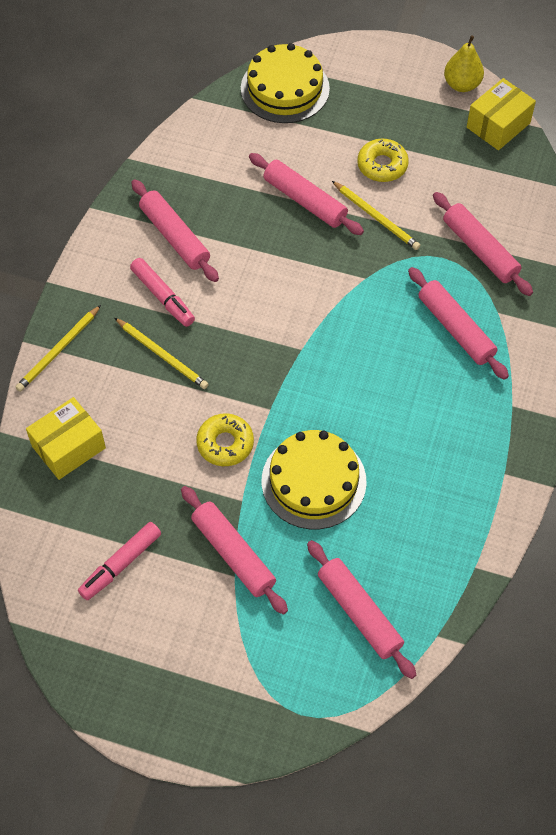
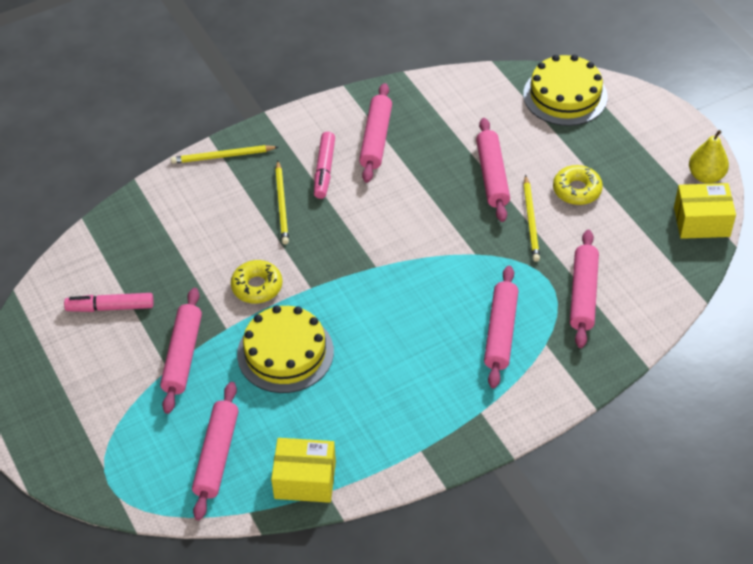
camera: 45 degrees right, 10 degrees down
(68, 447) = (161, 216): yellow box -> yellow box (305, 480)

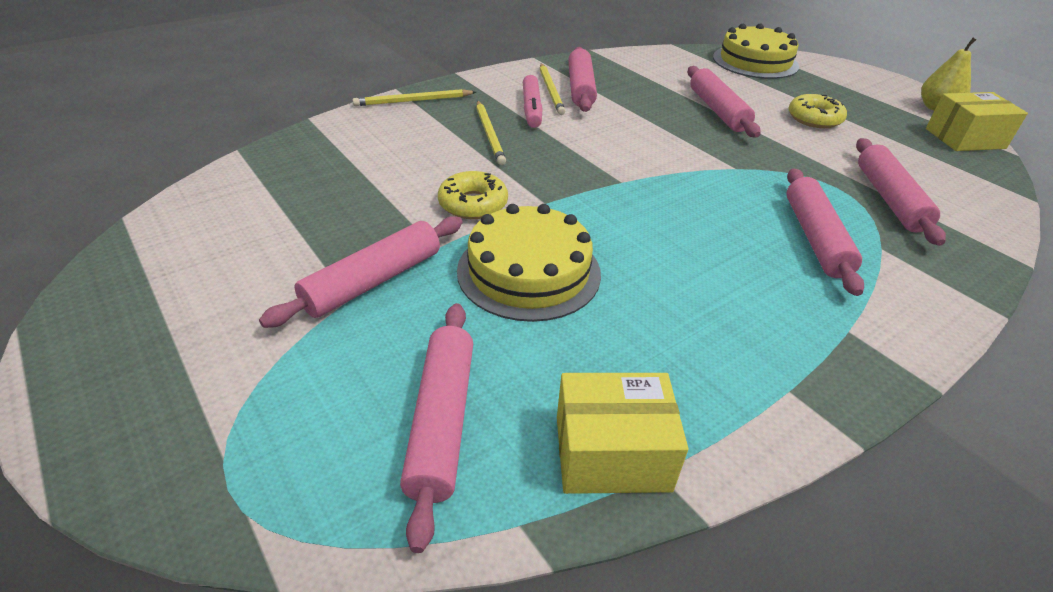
camera: 10 degrees left, 10 degrees down
(110, 307) = (264, 231): pink marker -> none
(183, 355) = (373, 281): pink rolling pin -> pink rolling pin turned 45 degrees clockwise
(531, 221) = (782, 141): yellow pencil -> yellow pencil (551, 91)

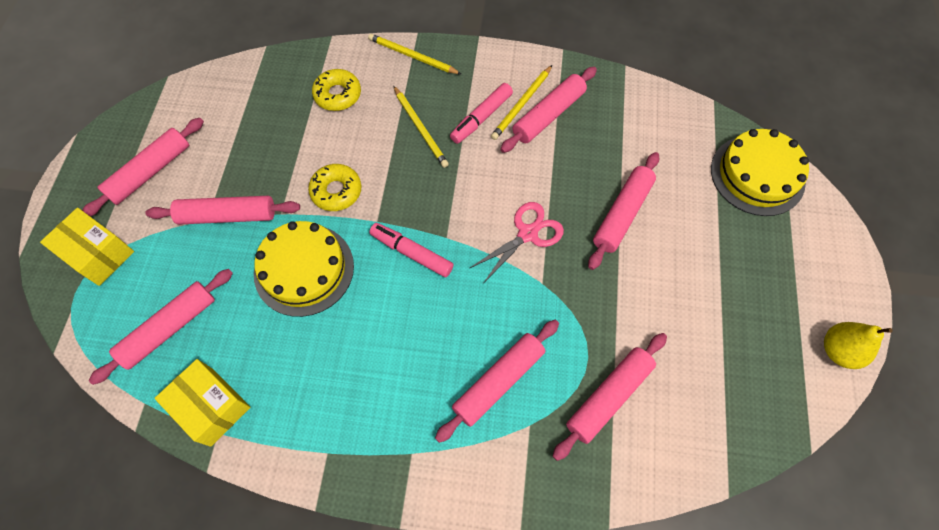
camera: 45 degrees right, 25 degrees up
(203, 301) = (150, 172): none -> pink rolling pin
(489, 134) = (420, 128): yellow pencil -> yellow pencil turned 60 degrees counterclockwise
(610, 205) = (411, 253): none -> pink marker
(677, 149) = (528, 234): none -> pink scissors
(814, 119) = (691, 280): yellow donut -> yellow donut (337, 95)
(965, 138) = (794, 399): yellow box -> yellow box (98, 254)

